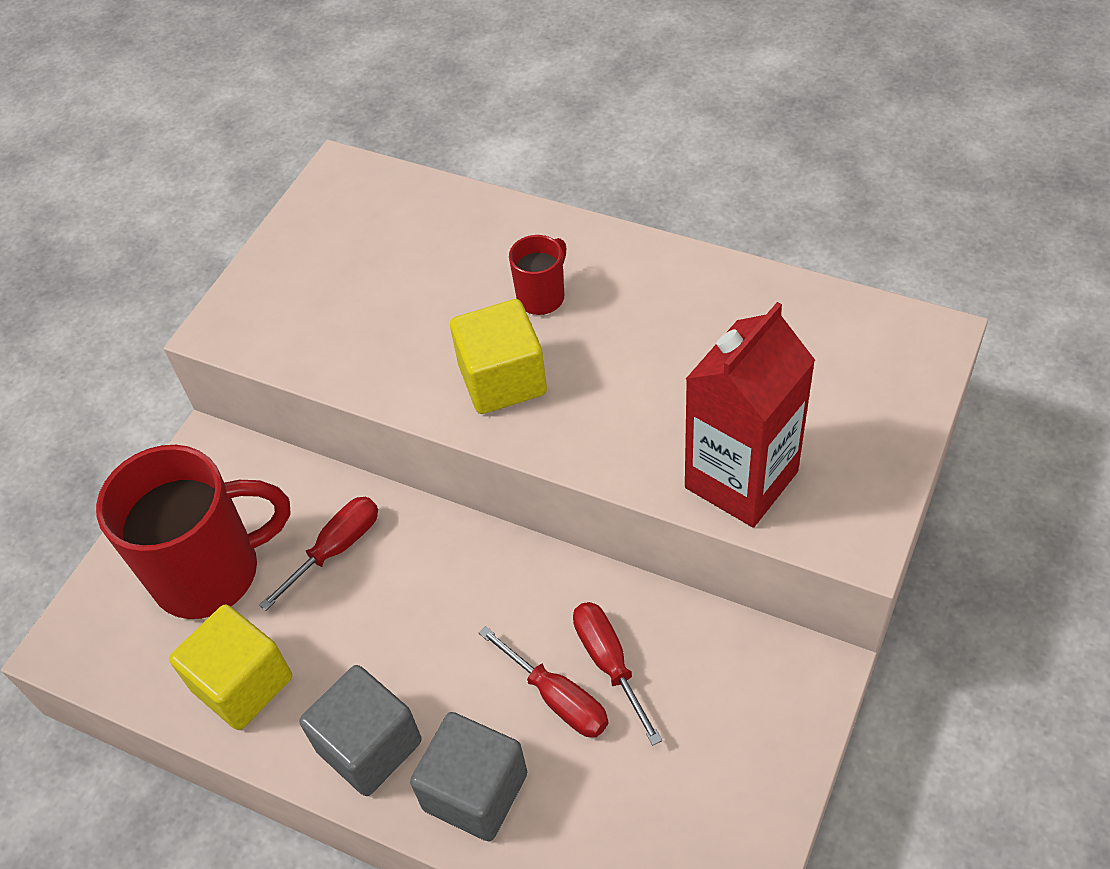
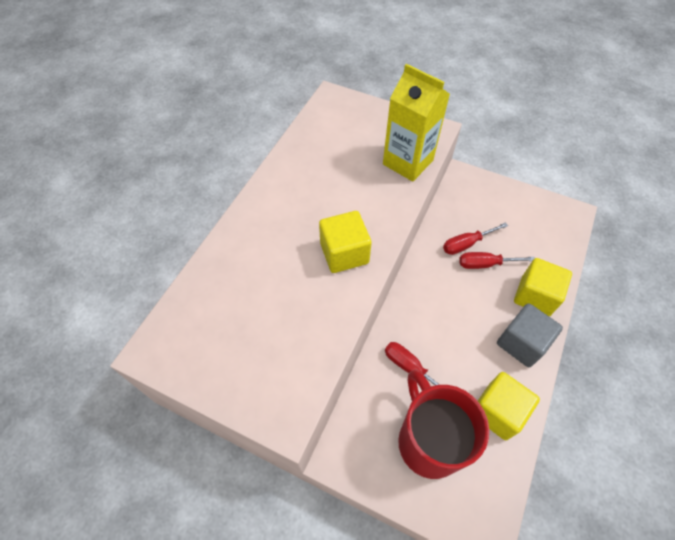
camera: 95 degrees left, 5 degrees up
(475, 791) = (535, 296): grey cube -> yellow cube
(542, 297) = (287, 235): red mug -> none
(557, 698) = (485, 264): red screwdriver -> red screwdriver turned 135 degrees counterclockwise
(741, 479) = (408, 162): red carton -> yellow carton

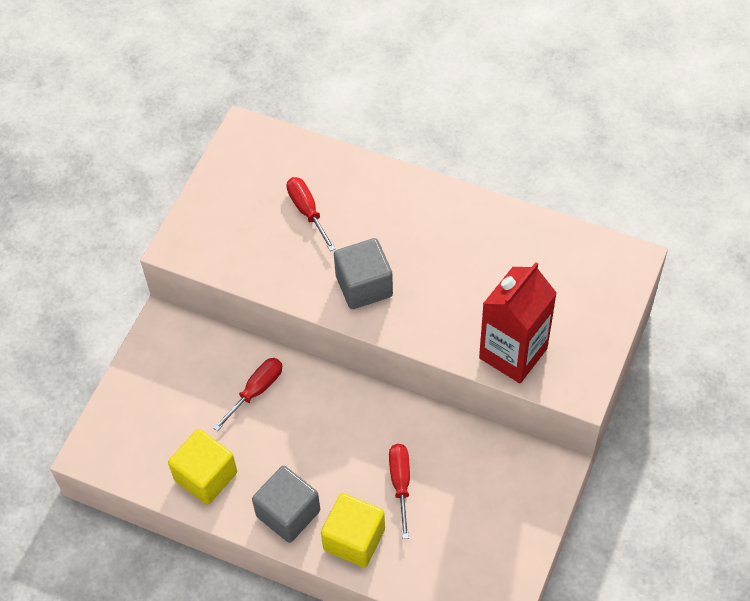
camera: 90 degrees right, 0 degrees up
(344, 253) = (364, 286): yellow cube -> grey cube
(408, 162) = (513, 353): yellow carton -> red carton
(429, 441) = (176, 406): red mug -> none
(466, 244) = (432, 463): red screwdriver -> red screwdriver (307, 212)

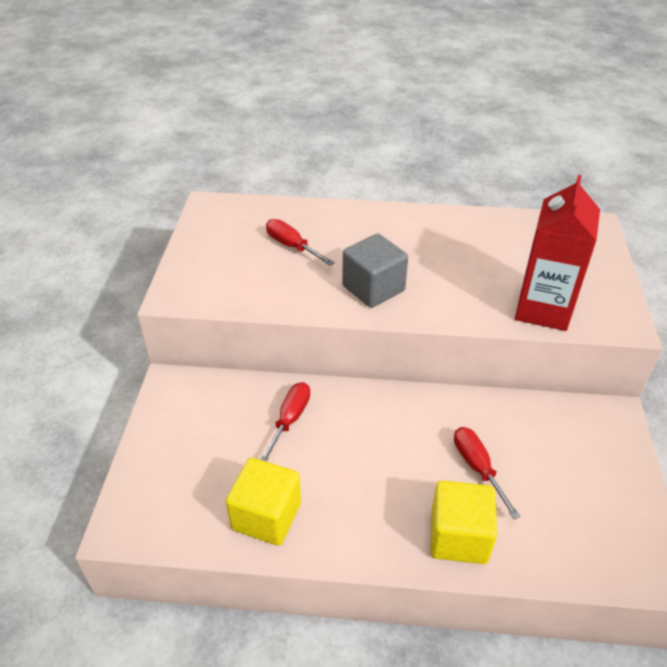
camera: 20 degrees left, 15 degrees down
(288, 513) = (374, 530): grey cube -> none

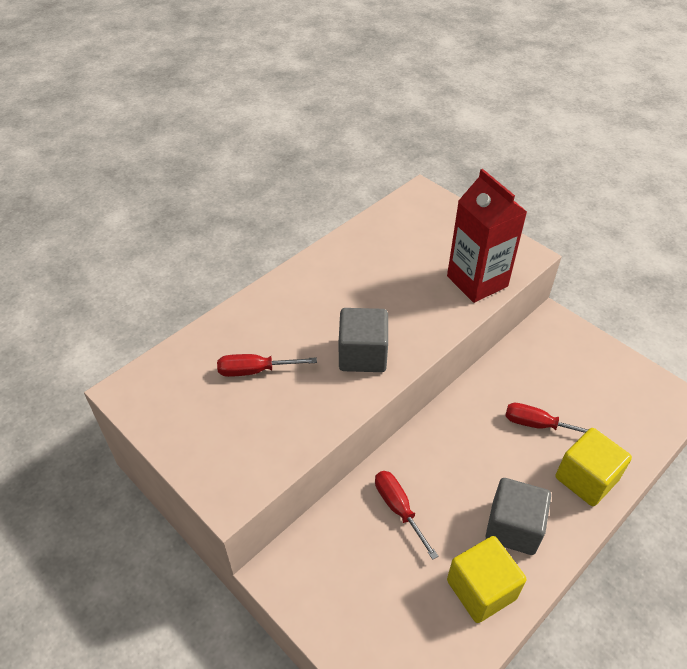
camera: 50 degrees left, 5 degrees up
(348, 507) = (513, 527): none -> grey cube

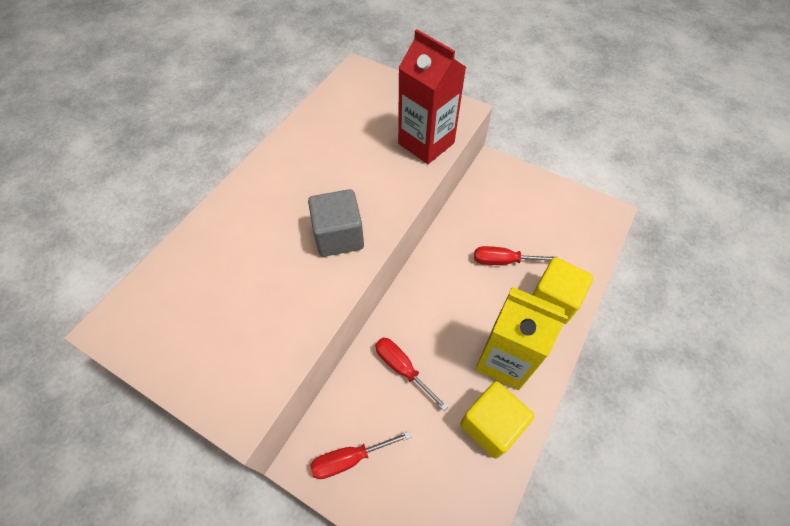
camera: 15 degrees left, 10 degrees up
(255, 370) = (239, 275): red screwdriver -> red screwdriver (350, 458)
(513, 527) = (504, 360): grey cube -> yellow carton

